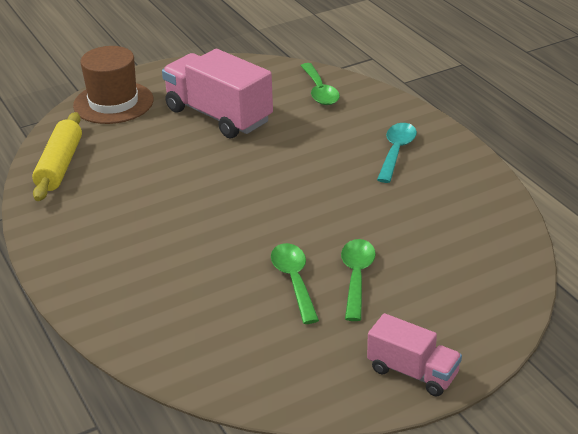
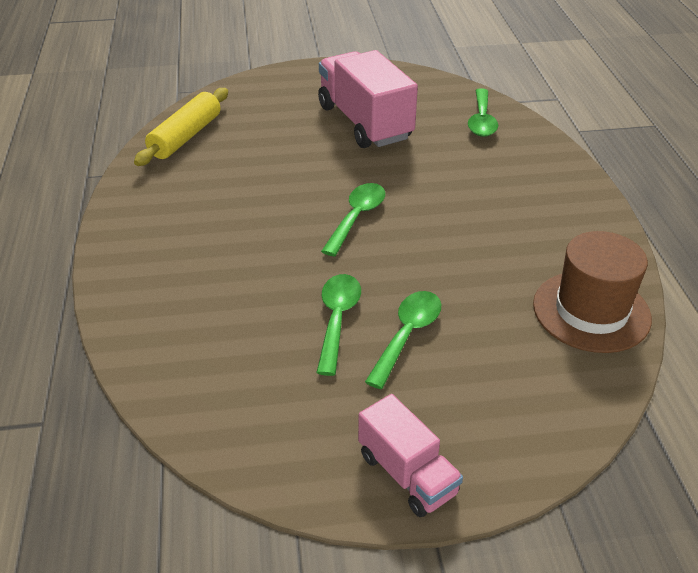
camera: 20 degrees right, 5 degrees up
(113, 103) = (273, 88): brown hat -> brown hat (591, 311)
(261, 197) = (357, 217): none -> green spoon
(396, 151) = (529, 203): turquoise spoon -> none

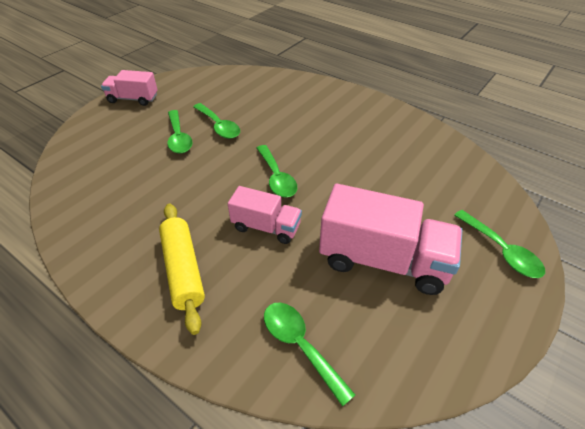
camera: 135 degrees right, 5 degrees up
(185, 136) = (455, 163): yellow rolling pin -> yellow rolling pin (183, 270)
(279, 86) = (501, 251): none -> green spoon
(422, 186) = (266, 227): none -> pink truck
(591, 311) = (83, 204): brown hat -> none

